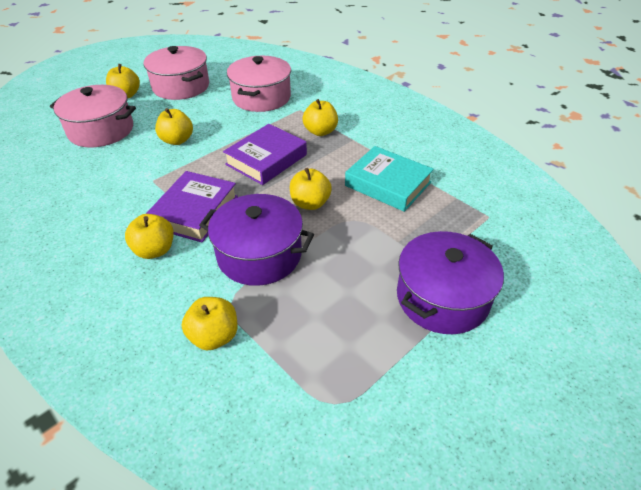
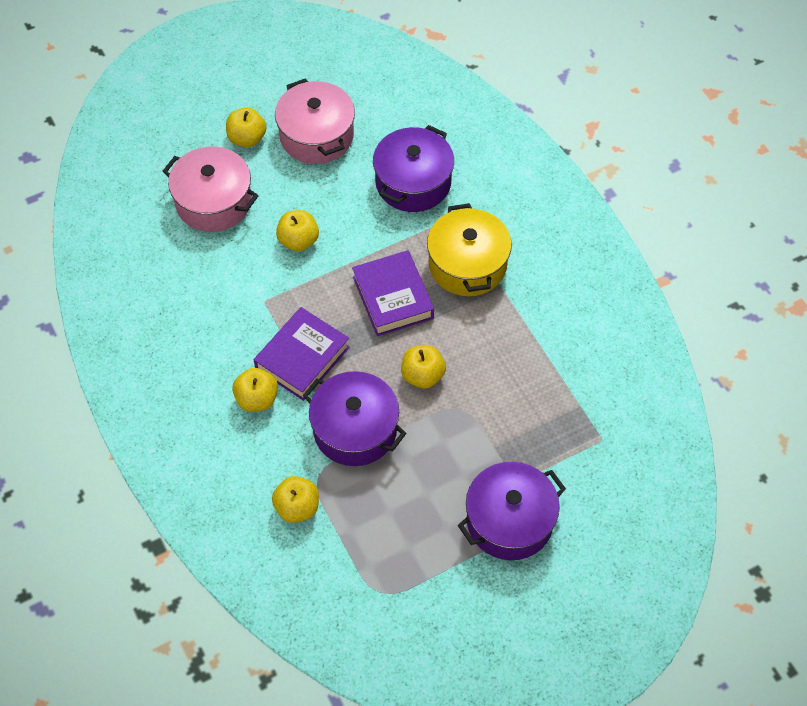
camera: 15 degrees right, 15 degrees up
(261, 97) = (413, 182): pink pot -> purple pot
(266, 159) = (392, 297): purple book -> purple book turned 75 degrees counterclockwise
(320, 131) = (467, 264): yellow apple -> yellow pot
(388, 184) = (515, 368): turquoise book -> none

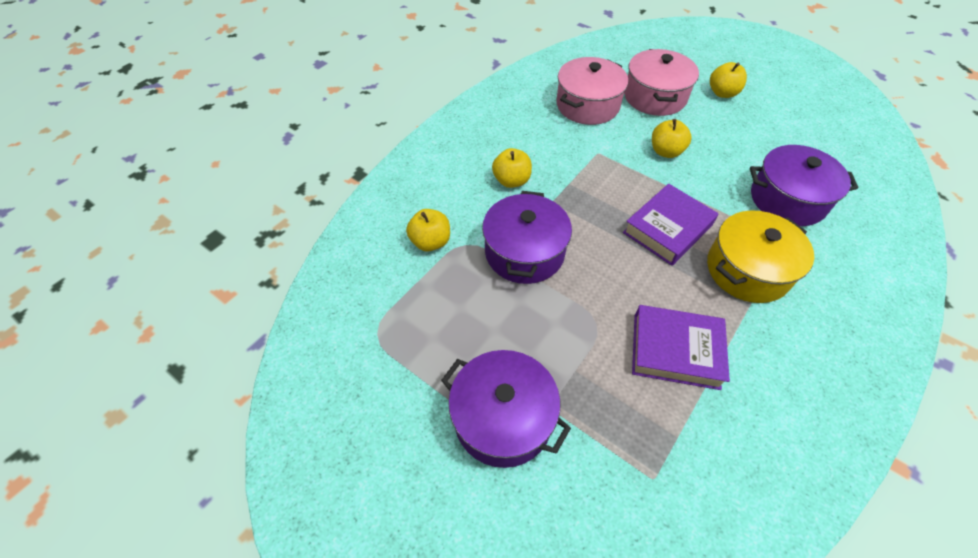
camera: 65 degrees right, 5 degrees down
(302, 358) = (566, 193): purple book -> purple book (675, 351)
(316, 135) = (765, 127): pink pot -> pink pot (587, 105)
(422, 375) = (609, 280): yellow apple -> none

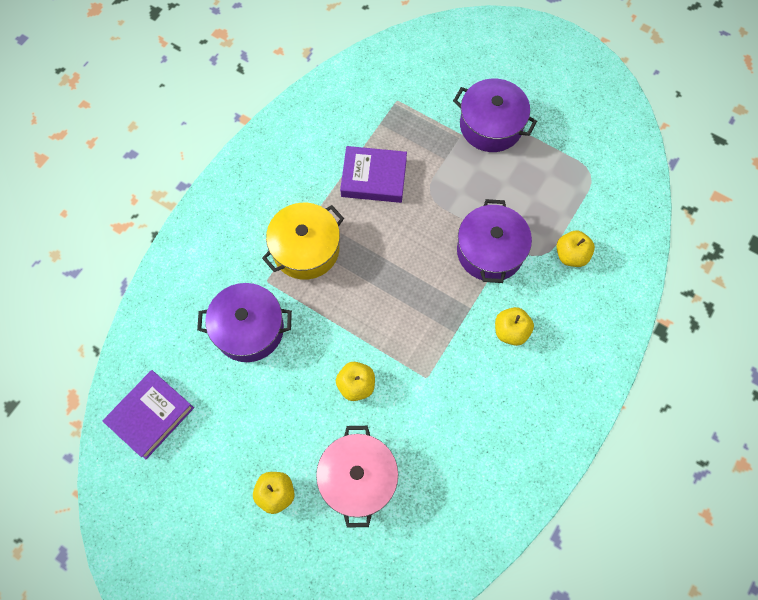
camera: 175 degrees right, 15 degrees up
(587, 105) = (438, 455): pink pot -> none
(667, 229) = (366, 285): purple book -> purple book (151, 416)

